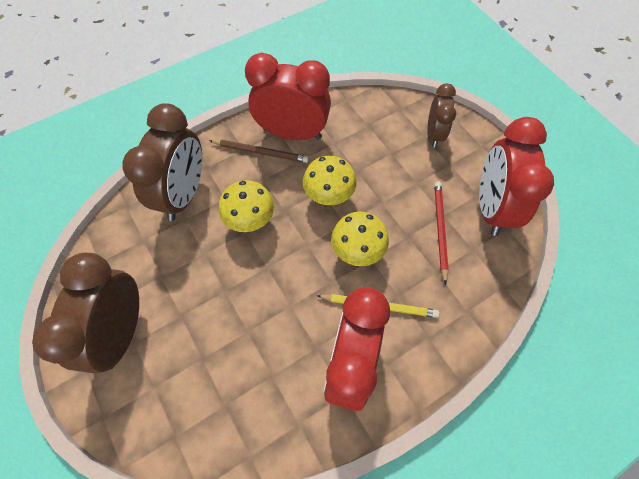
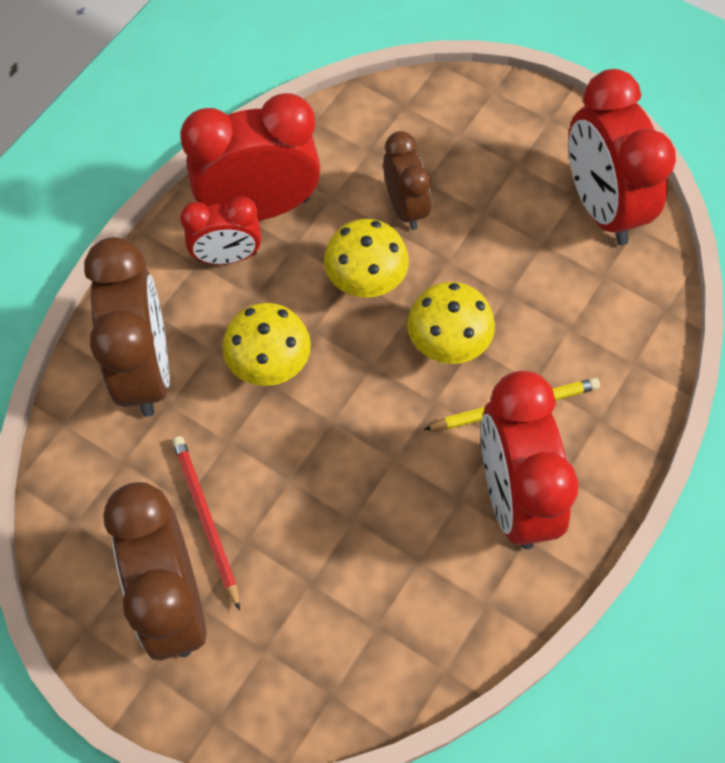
camera: 25 degrees left, 0 degrees up
(261, 152) = (227, 257): brown pencil -> red clock
(434, 134) = (473, 127): brown clock -> brown clock (405, 207)
(440, 230) = (547, 267): red pencil -> red pencil (206, 519)

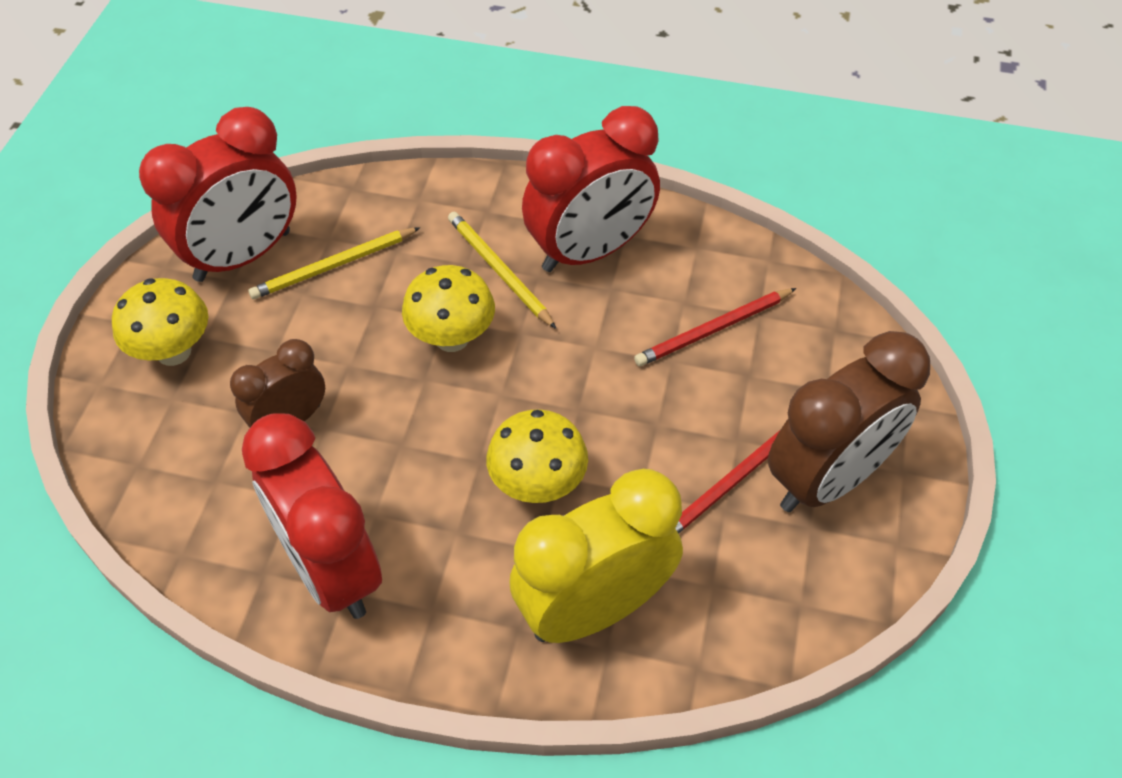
camera: 110 degrees left, 10 degrees down
(144, 369) = (594, 608): brown clock -> yellow clock
(227, 257) = (412, 579): red clock -> none
(366, 282) = (401, 429): yellow mushroom -> yellow mushroom (173, 351)
(374, 573) = (713, 330): none -> red pencil
(566, 272) = (333, 266): none -> yellow pencil

